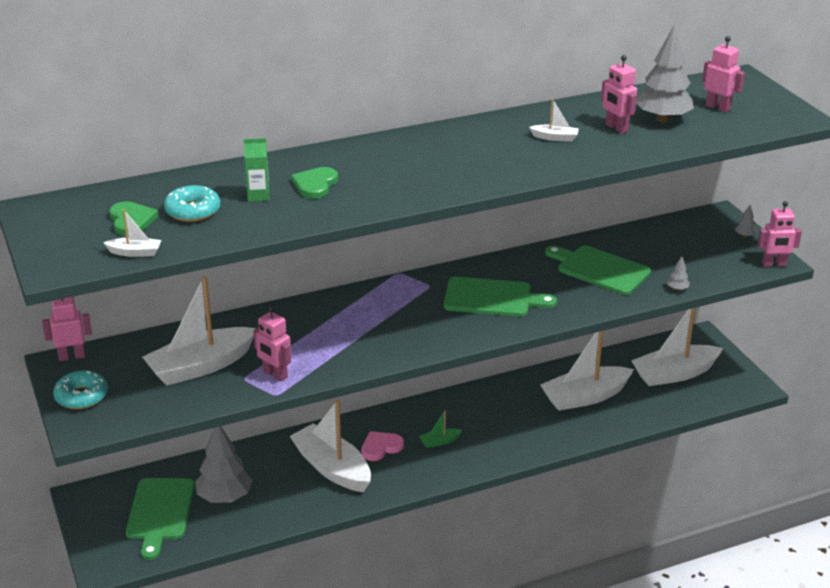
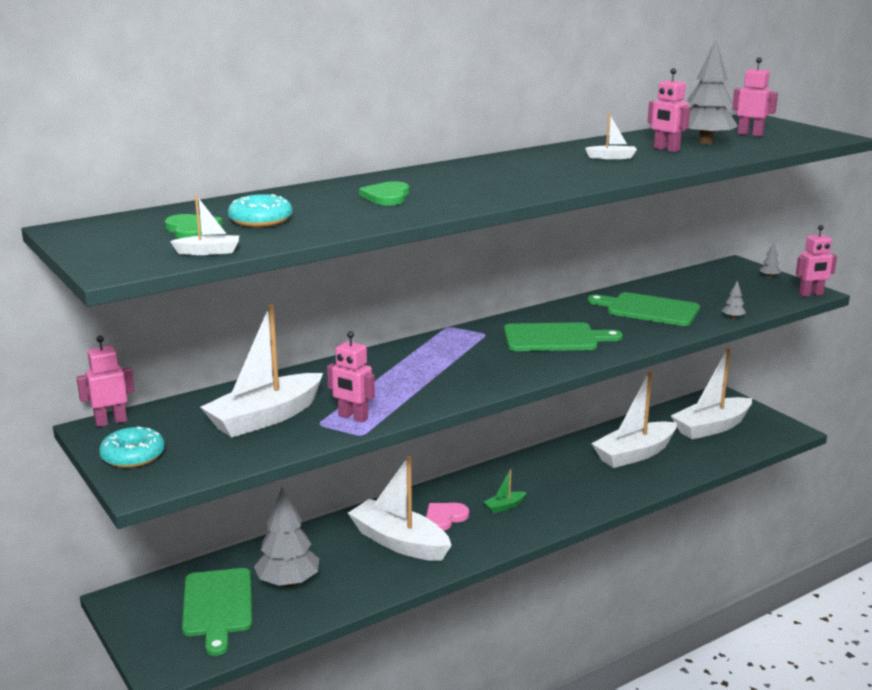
camera: 10 degrees left, 10 degrees down
(258, 196) = (329, 207): green carton -> none

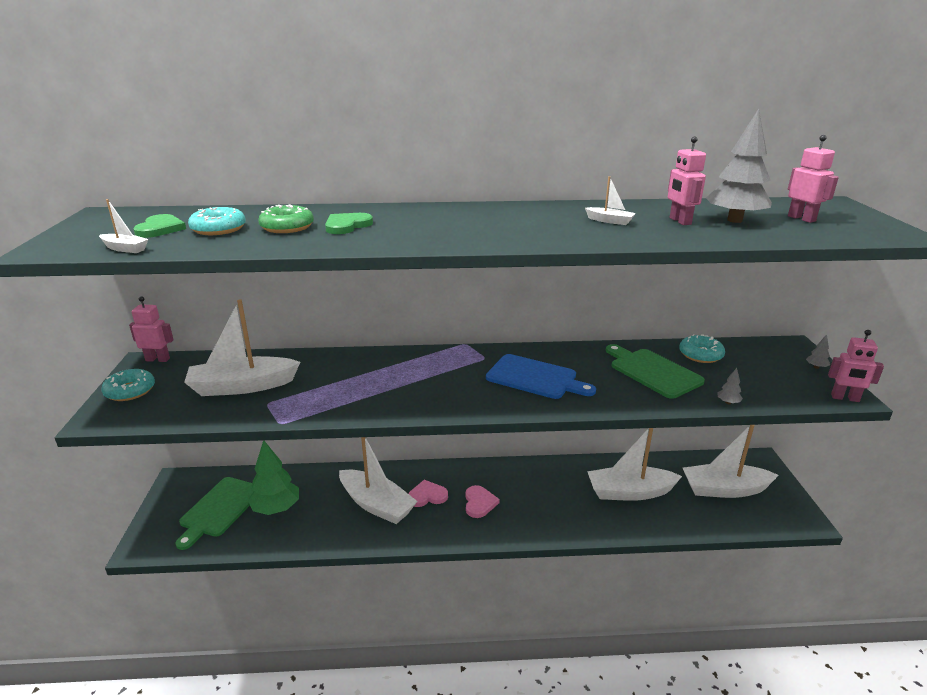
camera: 30 degrees right, 5 degrees up
(288, 582) = (276, 508): grey tree -> green tree
(329, 207) = (287, 227): none -> green donut
(353, 417) = (295, 405): pink robot -> none
(399, 542) = (376, 504): white boat -> white boat turned 150 degrees clockwise
(504, 506) = (479, 503): green boat -> pink heart
(554, 338) = (535, 378): green cutting board -> blue cutting board
(672, 288) = (700, 355): none -> turquoise donut

